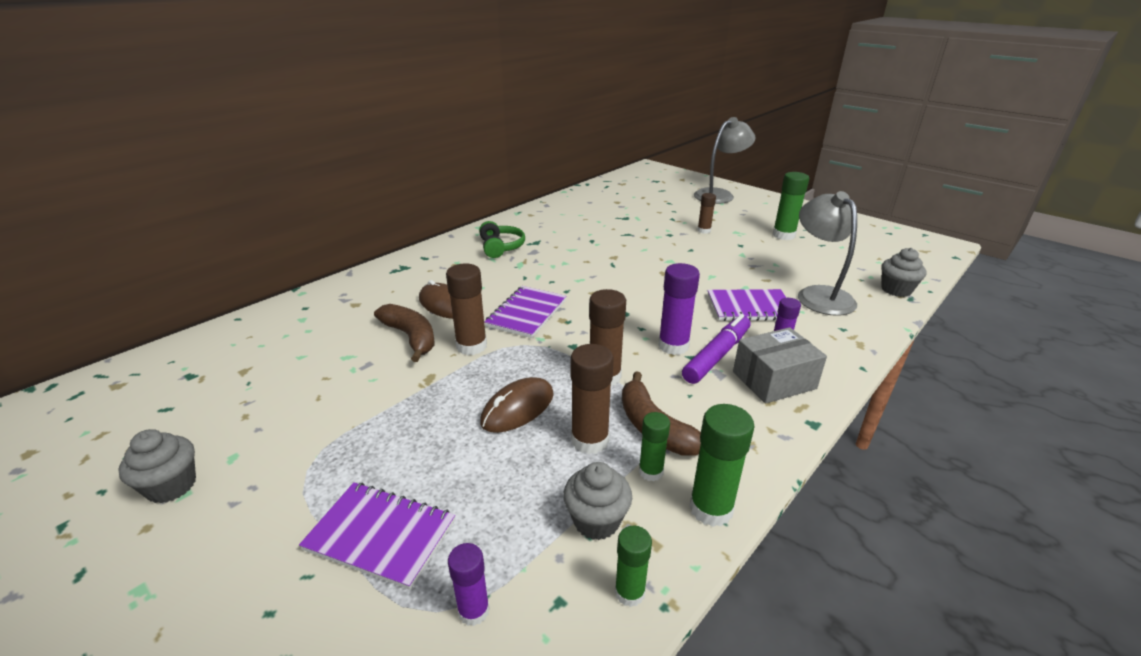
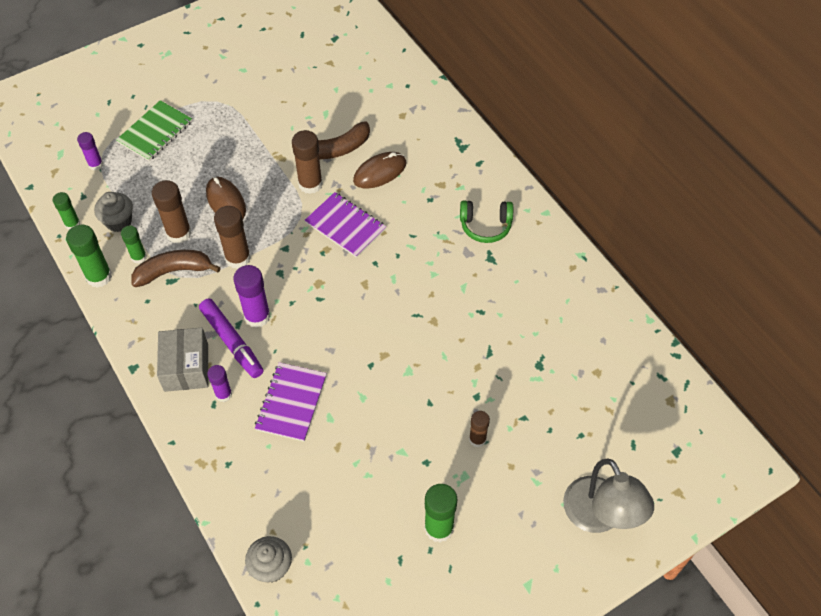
camera: 105 degrees right, 25 degrees up
(171, 486) = (230, 50): grey cupcake -> none
(381, 535) = (155, 132): purple notebook -> green notebook
(818, 295) = (290, 479): grey lamp -> none

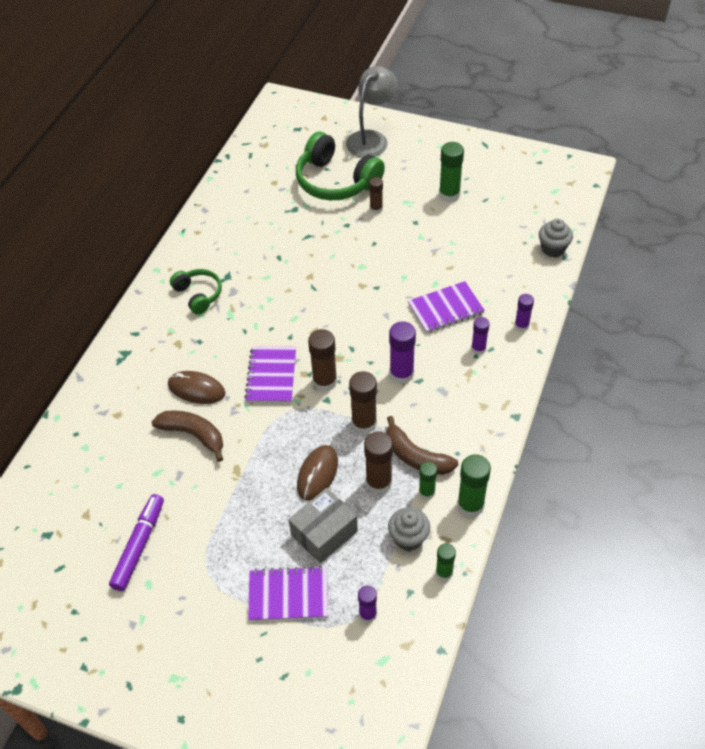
camera: 125 degrees left, 5 degrees down
(155, 132) = (288, 595): green notebook -> purple notebook
(186, 367) = (482, 385): grey box -> grey box (324, 533)
(211, 451) = (521, 325): none -> purple glue stick
(232, 342) = (436, 373): purple marker -> purple marker (139, 545)
(310, 184) = (248, 427): brown glue stick -> brown glue stick (325, 381)
(552, 430) = (336, 181): none -> green headphones

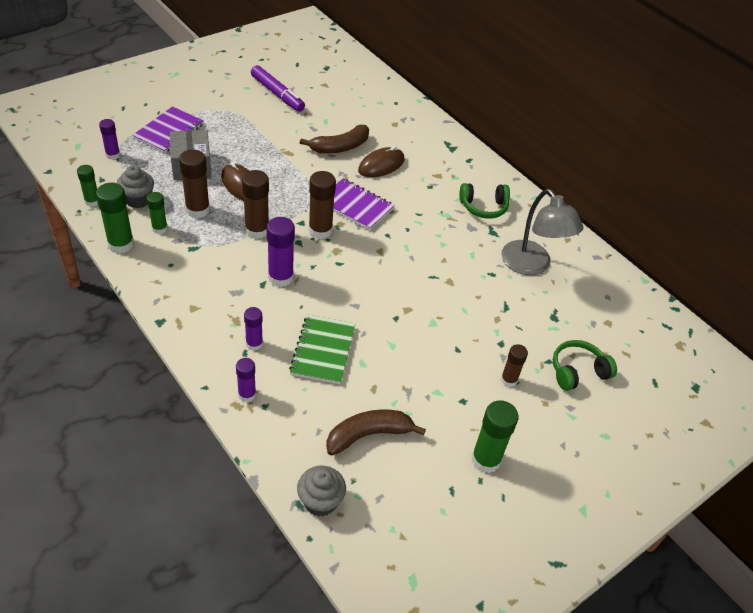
camera: 115 degrees right, 5 degrees down
(336, 181) = (577, 371): green headphones -> green headphones, size x0.56
(371, 139) = (638, 446): grey lamp -> grey lamp (531, 265)
(416, 456) = (195, 240): brown banana -> brown banana (368, 435)
(445, 309) = (323, 350): purple notebook -> green notebook

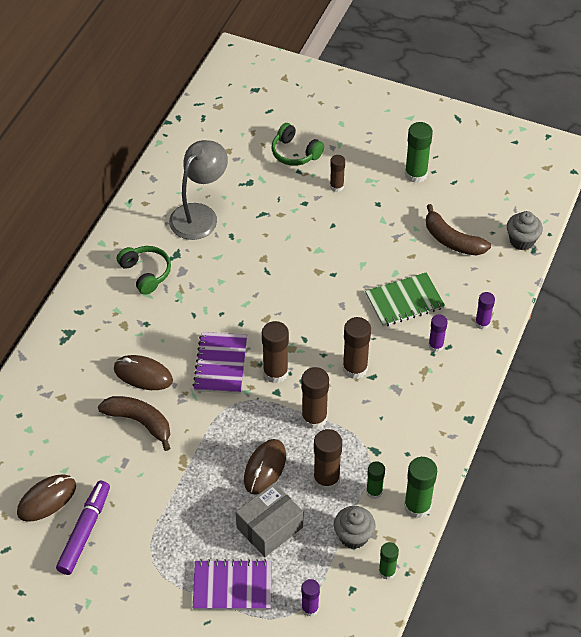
camera: 115 degrees left, 5 degrees up
(280, 277) = (355, 368): purple glue stick -> brown glue stick
(317, 89) = (47, 499): none -> brown mouse

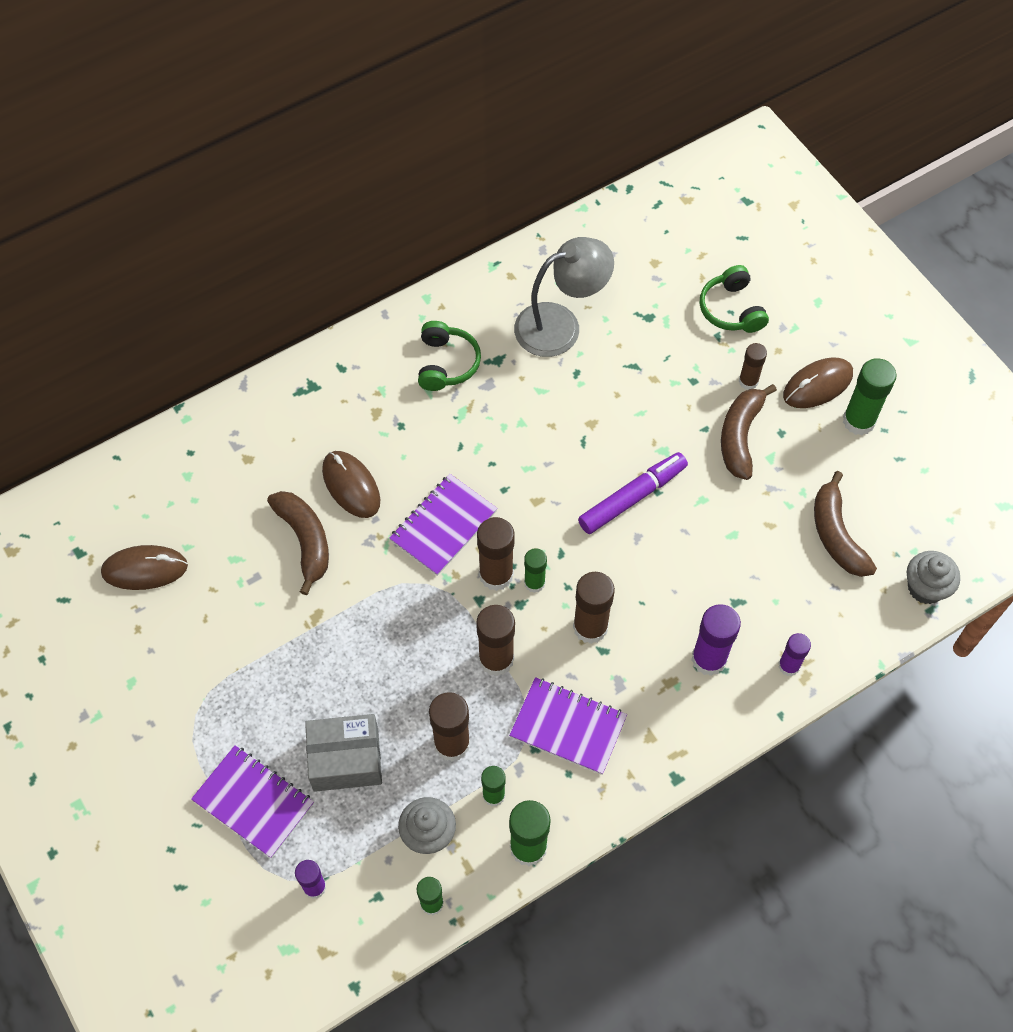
camera: 35 degrees right, 10 degrees up
(85, 531) = (154, 632): purple marker -> purple marker (632, 497)
(265, 468) = (395, 684): brown mouse -> brown mouse (817, 385)
(302, 364) = (534, 583): none -> green glue stick
(356, 218) = (740, 436): none -> brown banana
(386, 429) = (568, 727): none -> purple notebook
(404, 301) = (715, 578): green notebook -> none
(436, 345) = (709, 659): purple glue stick -> purple glue stick, size x1.63

